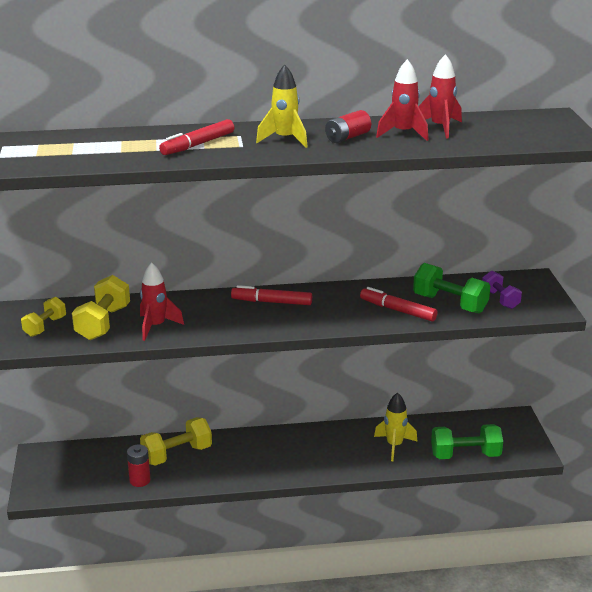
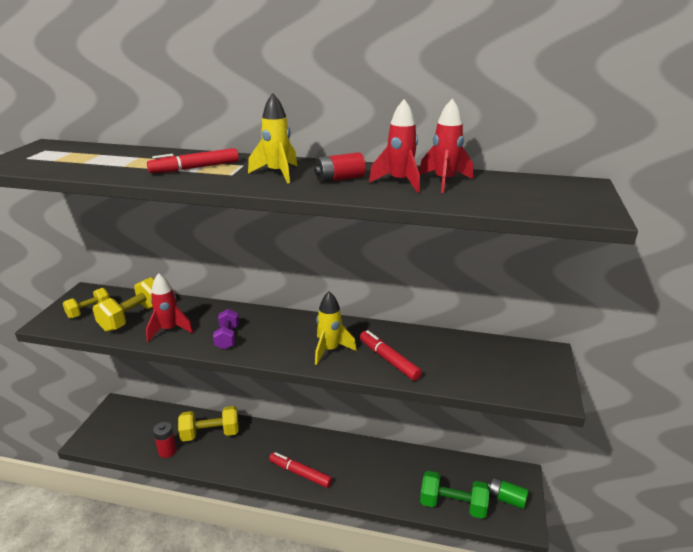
camera: 20 degrees right, 0 degrees up
(272, 302) = (282, 326): red marker -> red marker (300, 473)
(394, 446) = (391, 475): yellow rocket -> yellow rocket (330, 350)
(450, 304) = (445, 363): green dumbbell -> none
(500, 299) = (499, 369): purple dumbbell -> purple dumbbell (227, 337)
(511, 439) = (506, 499): none -> green battery

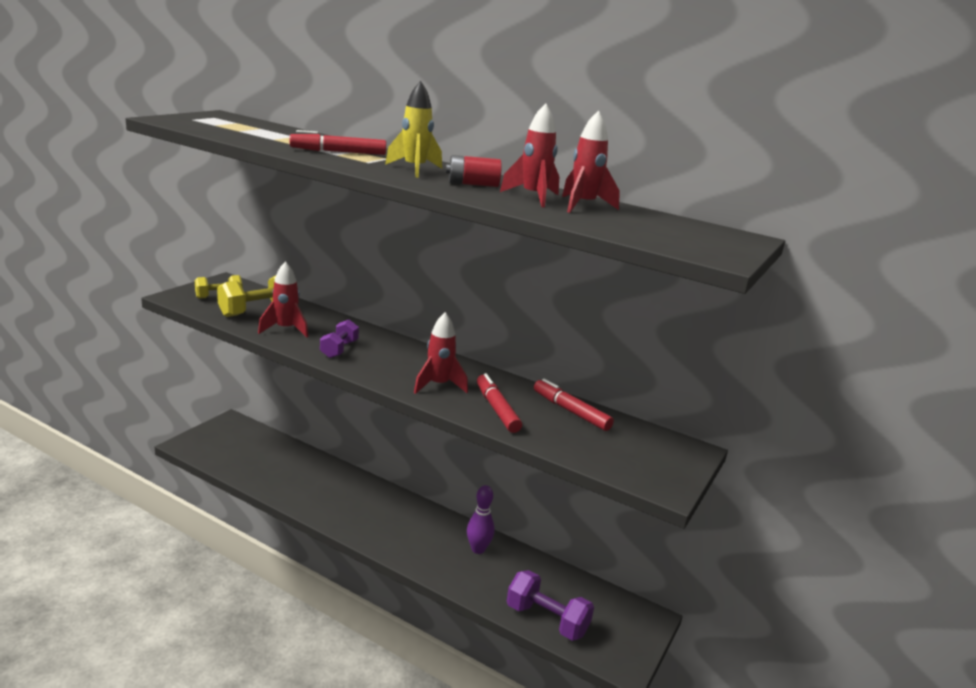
camera: 15 degrees right, 5 degrees down
(167, 451) = (261, 476): red battery -> none
(210, 434) = (313, 473): yellow dumbbell -> none
(300, 473) = (389, 537): red marker -> red marker (571, 411)
(330, 350) = (438, 385): yellow rocket -> red rocket
(373, 460) = (478, 549): none -> purple bowling pin
(453, 505) = (546, 620): green dumbbell -> purple dumbbell
(506, 499) = (616, 634): green battery -> none

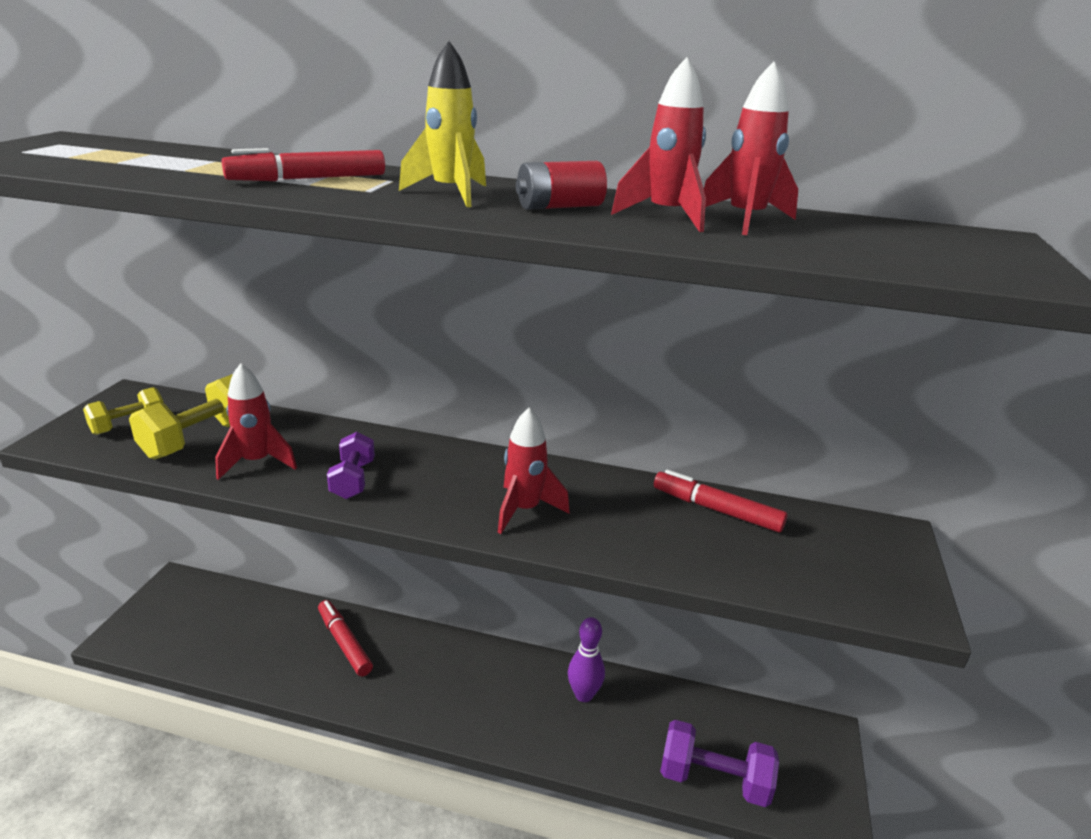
camera: 15 degrees left, 5 degrees up
(497, 409) = (624, 532): red marker -> red marker (344, 643)

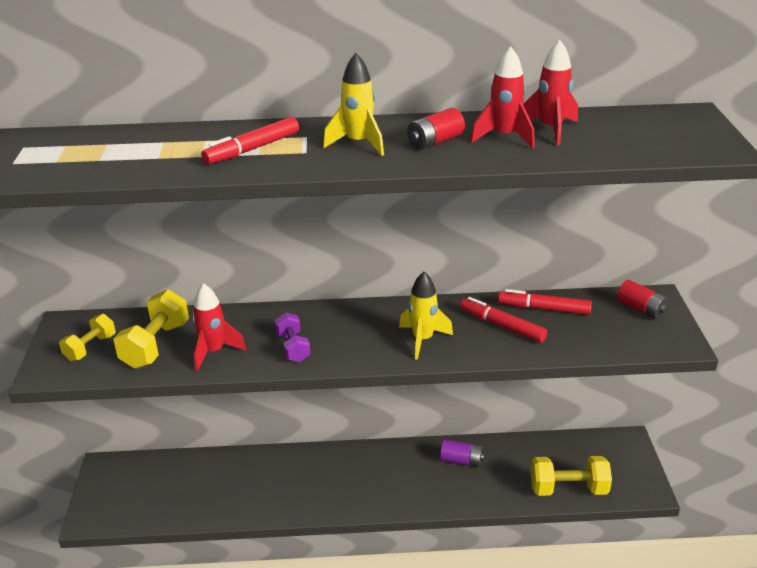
camera: 15 degrees left, 5 degrees up
(344, 643) = (270, 473): red marker -> red marker (502, 326)
(524, 510) = (423, 340): red rocket -> yellow rocket
(584, 695) = (461, 460): purple bowling pin -> purple battery
(714, 780) = (568, 489): purple dumbbell -> yellow dumbbell
(864, 544) = (641, 309): none -> red battery

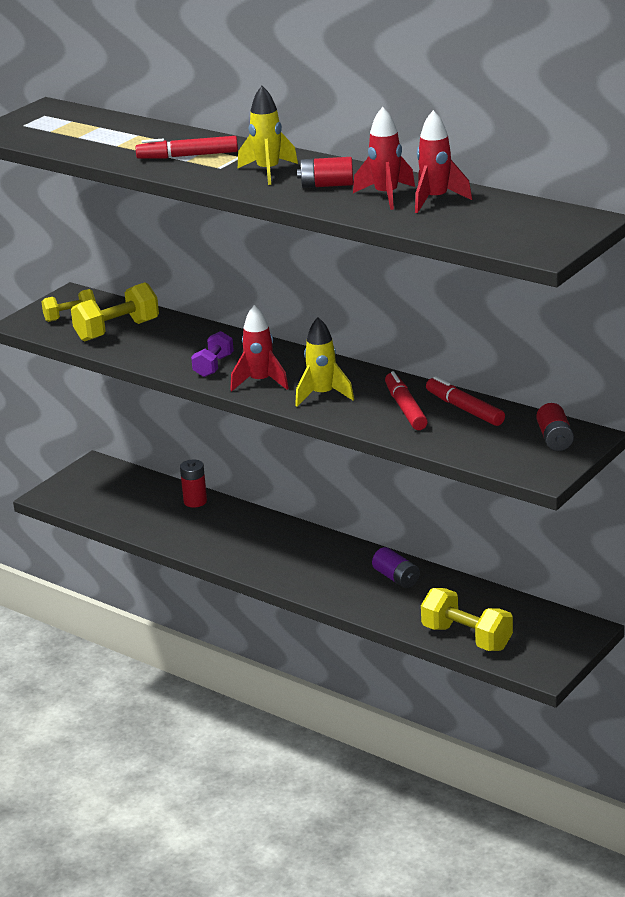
camera: 40 degrees right, 5 degrees down
(214, 352) = (152, 349): red rocket -> red rocket (260, 382)
(231, 463) = (195, 501): none -> red battery

